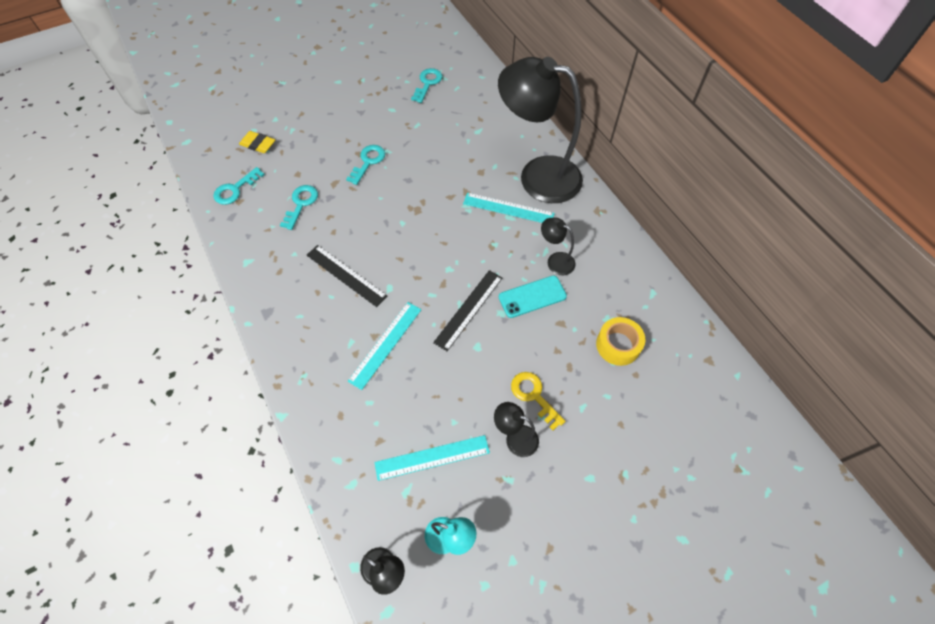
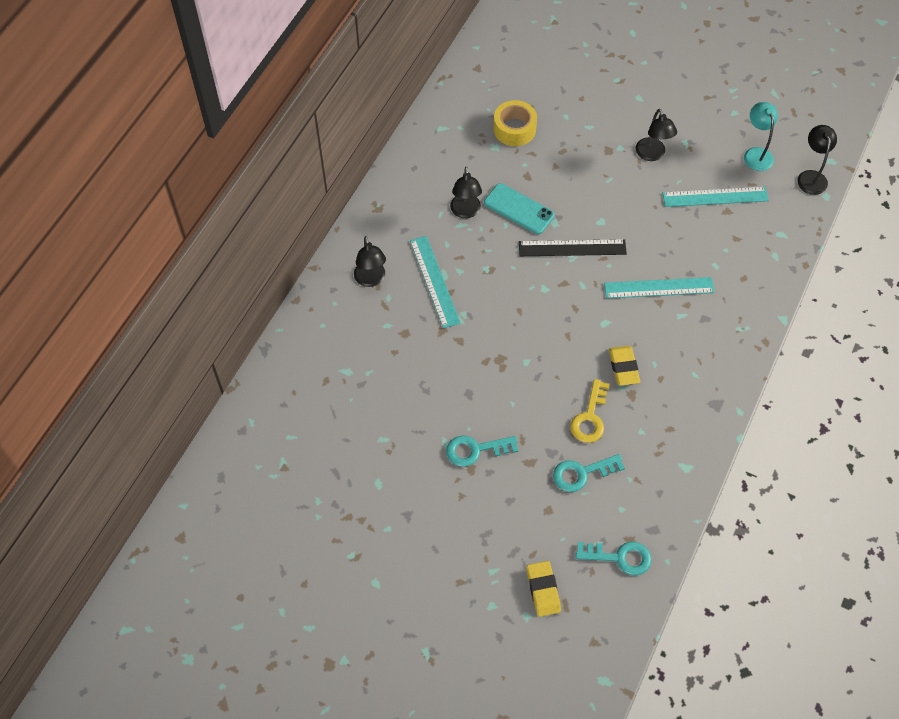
camera: 125 degrees left, 0 degrees up
(346, 275) = (623, 367): black ruler -> yellow eraser
(427, 83) = (306, 474): turquoise key -> none
(432, 457) = (715, 197): turquoise ruler -> turquoise ruler turned 45 degrees counterclockwise
(534, 396) = (608, 161): yellow key -> yellow key (590, 417)
(537, 176) = (371, 279): black lamp -> black lamp, size x0.42

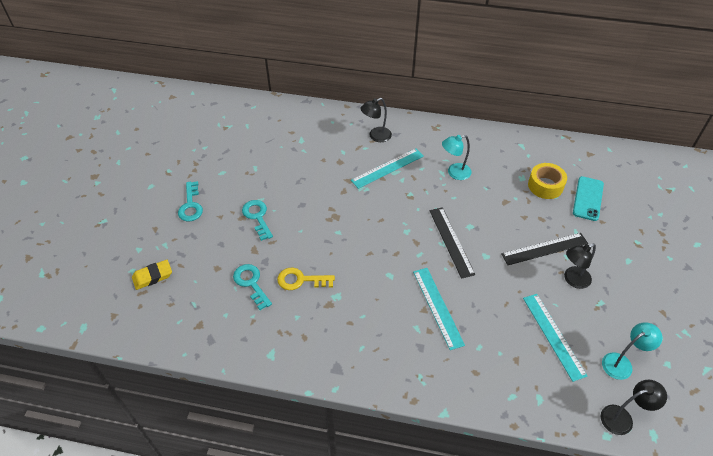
camera: 75 degrees right, 10 degrees down
(465, 212) = (454, 173): black lamp -> turquoise lamp
(519, 209) = (472, 202): turquoise phone -> turquoise phone (588, 198)
(605, 164) = (544, 249): none -> black ruler
(619, 557) = (184, 320): turquoise key -> turquoise key (191, 205)
(623, 367) = (352, 294): yellow eraser -> none

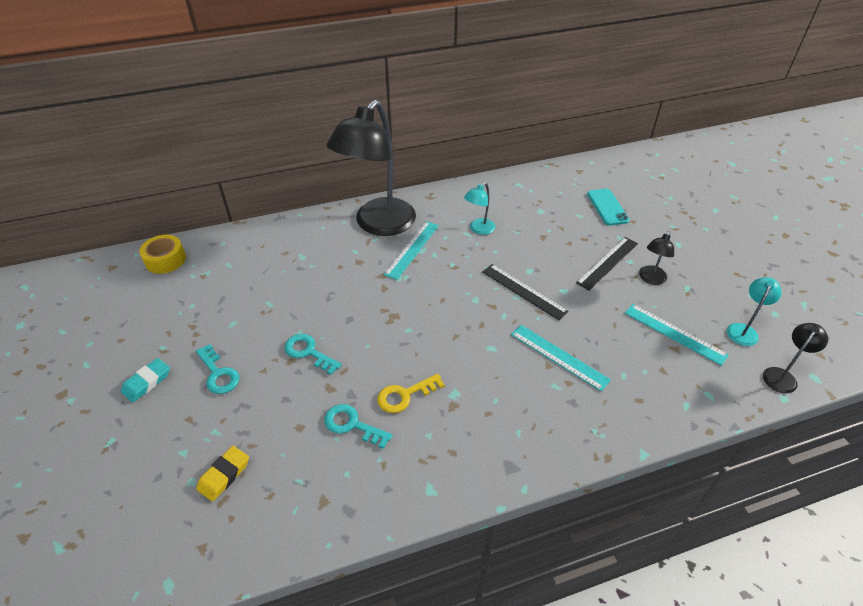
camera: 30 degrees left, 5 degrees down
(145, 191) = (147, 382): none -> turquoise eraser
(376, 136) = (378, 225): black lamp -> black lamp, size x2.40
(545, 186) = (565, 210): yellow tape -> yellow tape (165, 260)

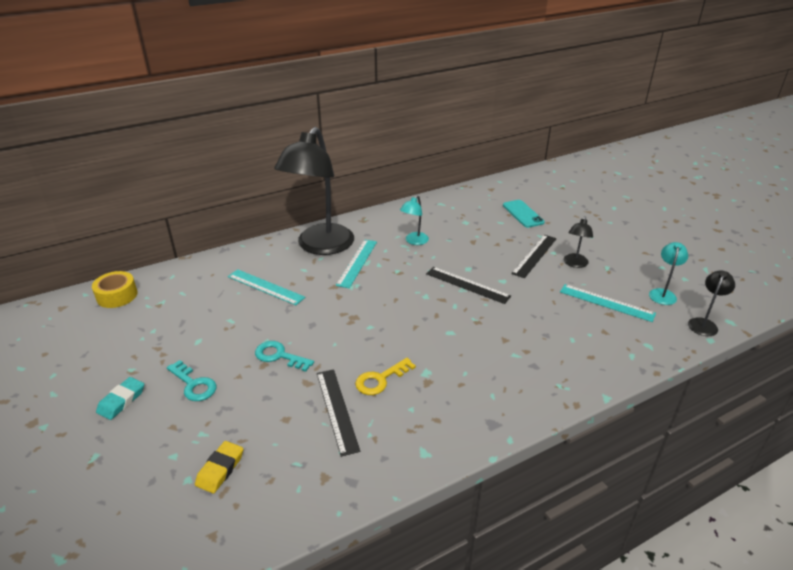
camera: 10 degrees left, 10 degrees down
(352, 425) = (337, 410): turquoise key -> black ruler
(559, 357) = (512, 332): turquoise ruler -> turquoise ruler (265, 287)

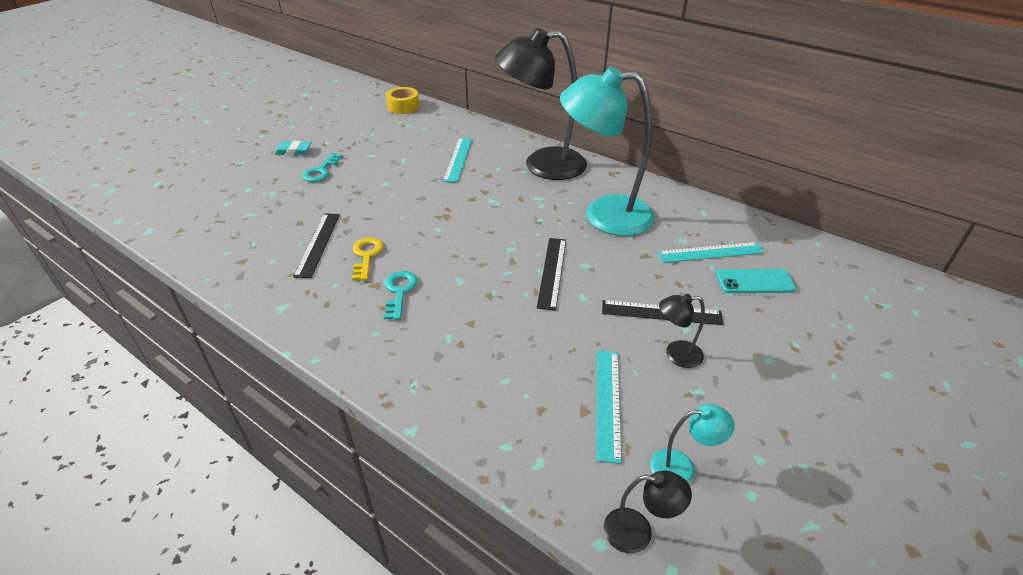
camera: 65 degrees right, 5 degrees up
(220, 469) = (239, 212): yellow eraser -> none
(279, 356) = (371, 195): turquoise key -> turquoise key (399, 292)
(337, 410) = (318, 244): black ruler -> black ruler turned 45 degrees counterclockwise
(357, 263) = (533, 192): turquoise ruler -> turquoise ruler (710, 252)
(381, 379) = (366, 256): yellow key -> yellow key turned 60 degrees clockwise
(414, 241) = (604, 215): turquoise lamp -> turquoise lamp, size x2.40
(523, 214) = (754, 282): turquoise phone -> turquoise phone turned 45 degrees clockwise

